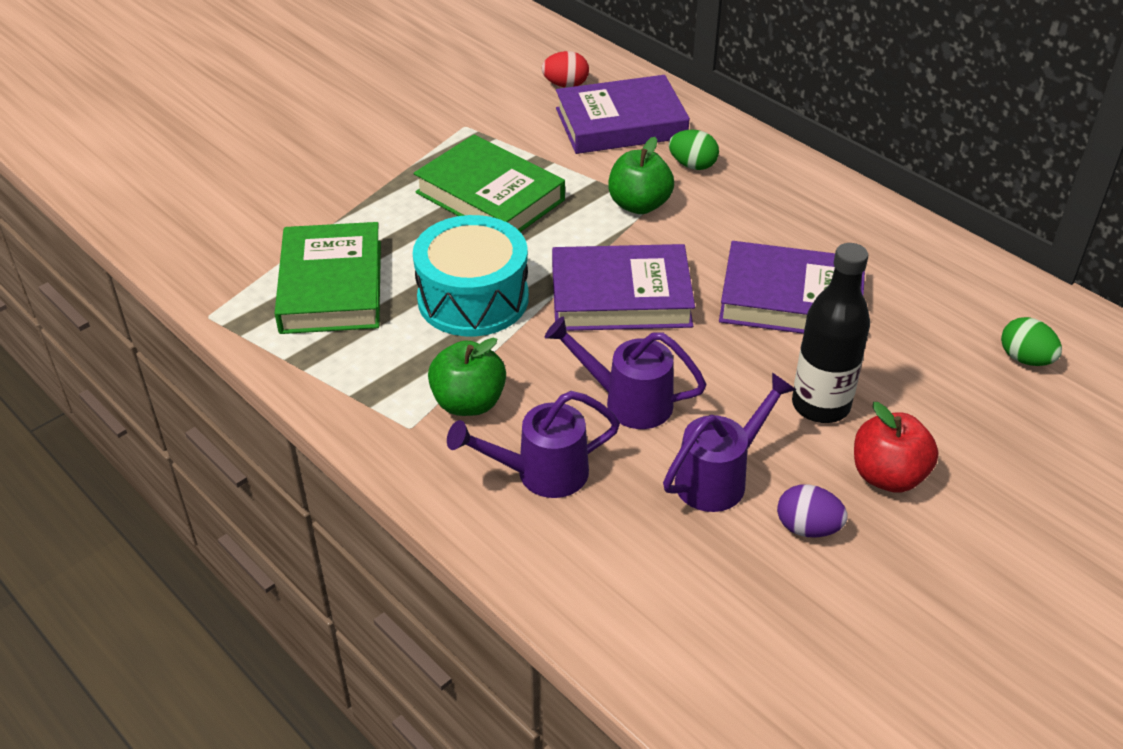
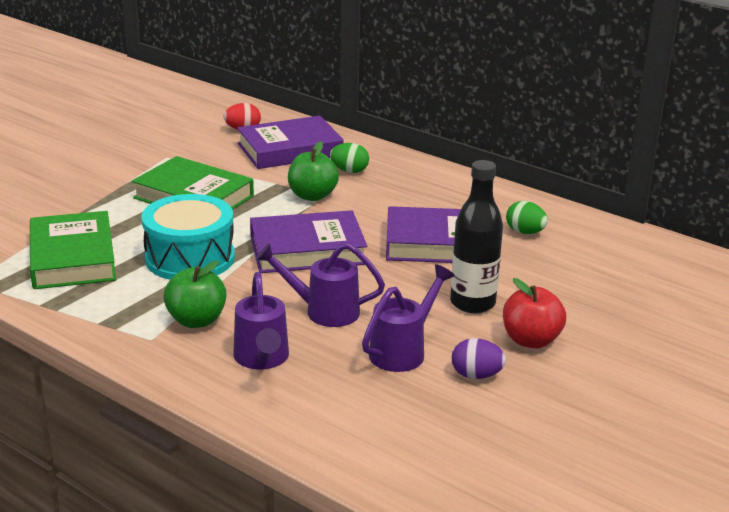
camera: 10 degrees left, 15 degrees down
(541, 474) = (262, 359): purple watering can -> purple watering can turned 75 degrees counterclockwise
(1025, 359) = (618, 266): green egg -> green egg (525, 232)

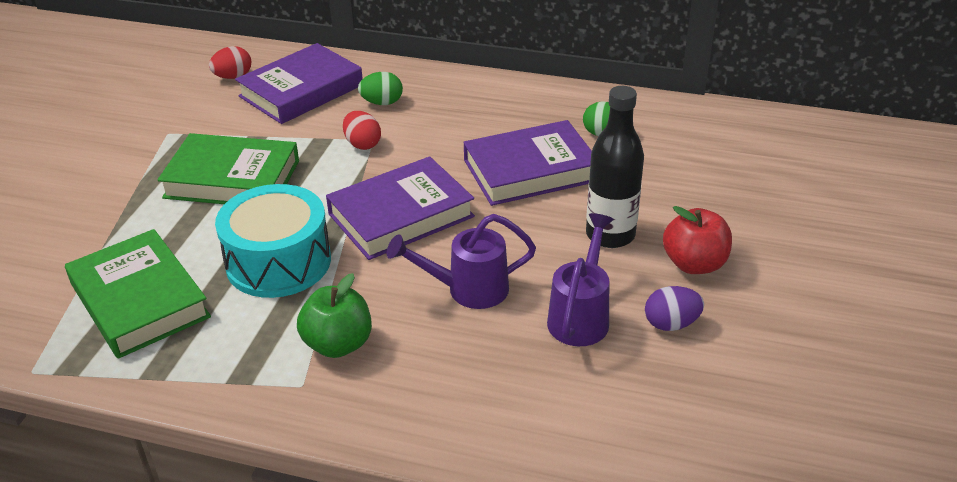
camera: 20 degrees left, 10 degrees up
(262, 359) = (442, 373): purple watering can -> none
(312, 196) = (362, 144): green apple -> red egg

